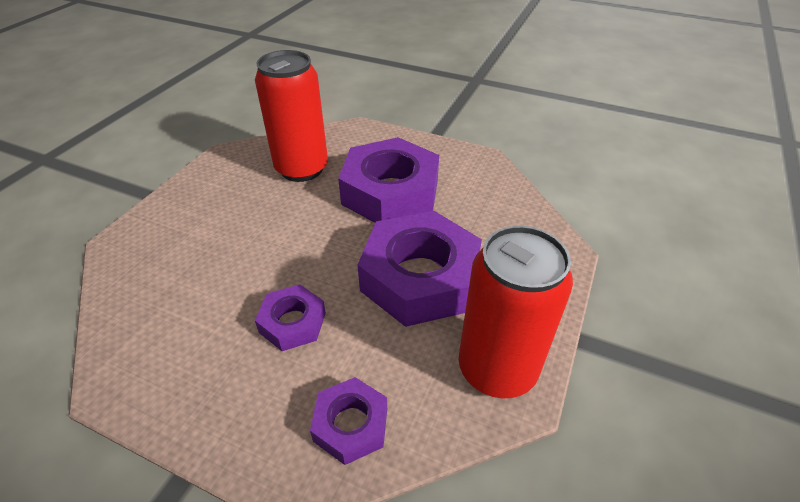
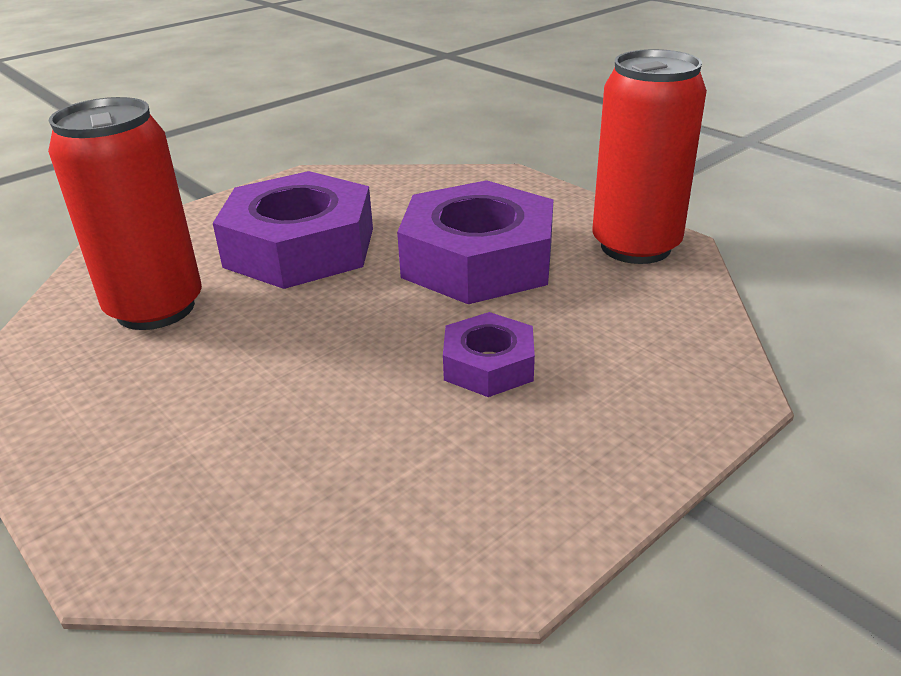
camera: 65 degrees left, 10 degrees down
(351, 424) = (669, 346): purple nut -> none

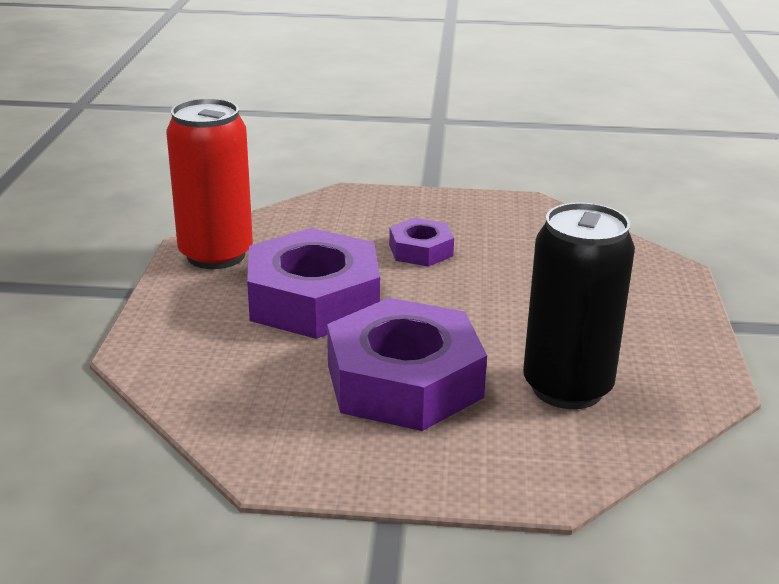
camera: 135 degrees left, 5 degrees down
(155, 308) = (567, 388): red can -> black can

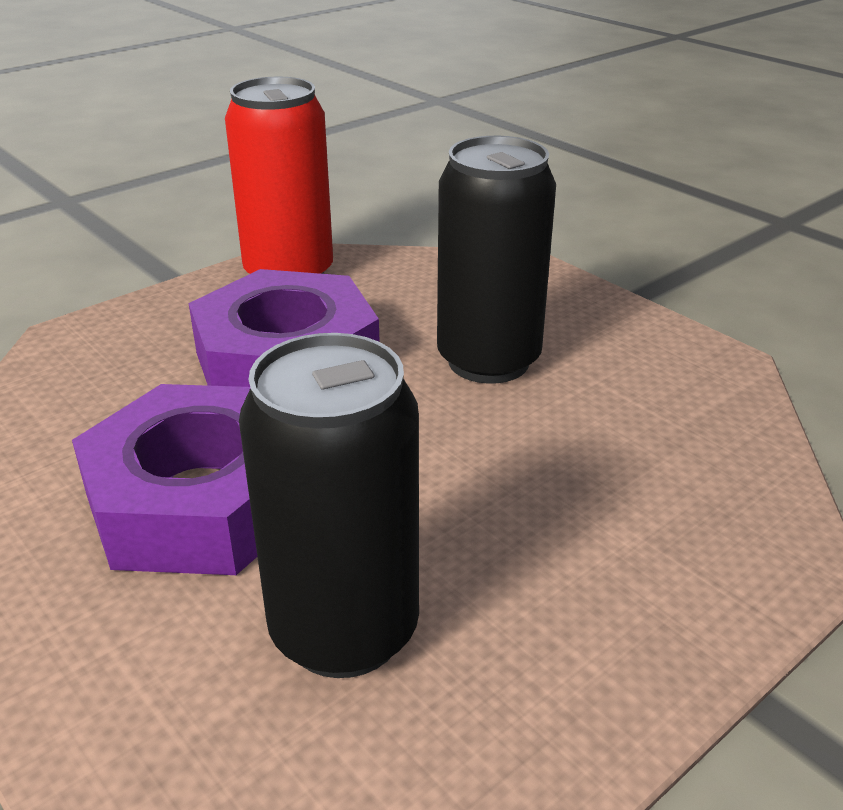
camera: 45 degrees right, 5 degrees up
(420, 250) = (488, 361): purple nut -> black can

